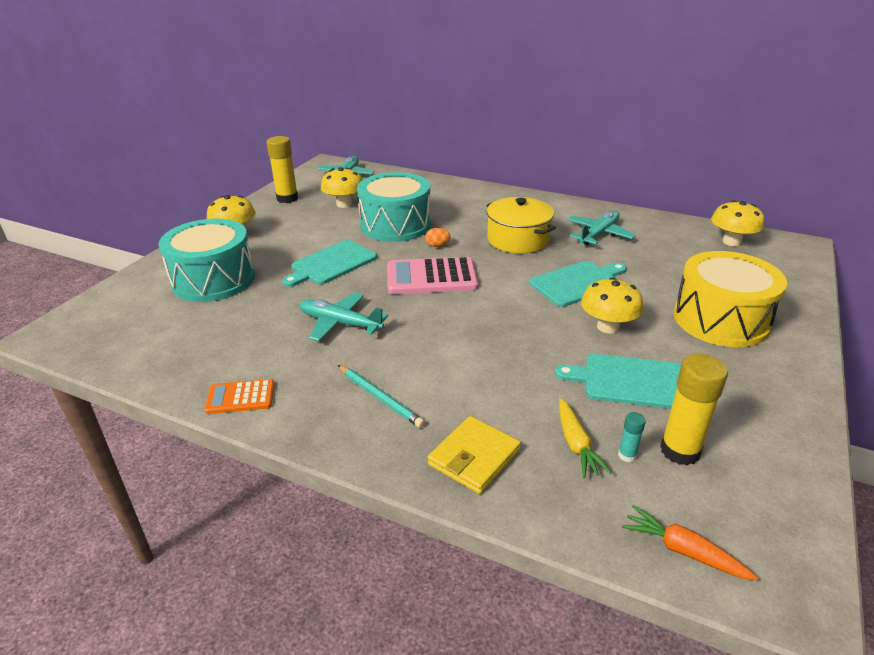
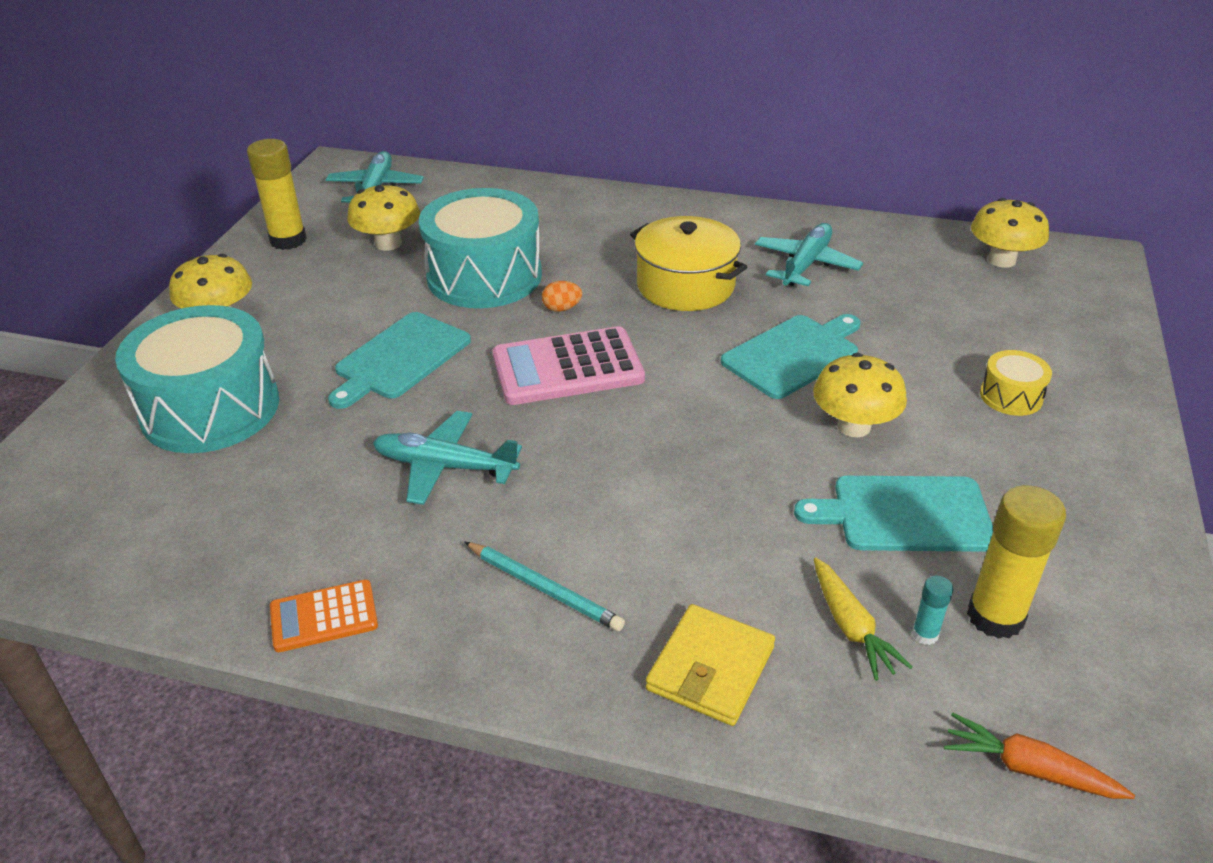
camera: 10 degrees left, 5 degrees up
(721, 319) = (1011, 396): yellow drum -> yellow drum, size x0.45

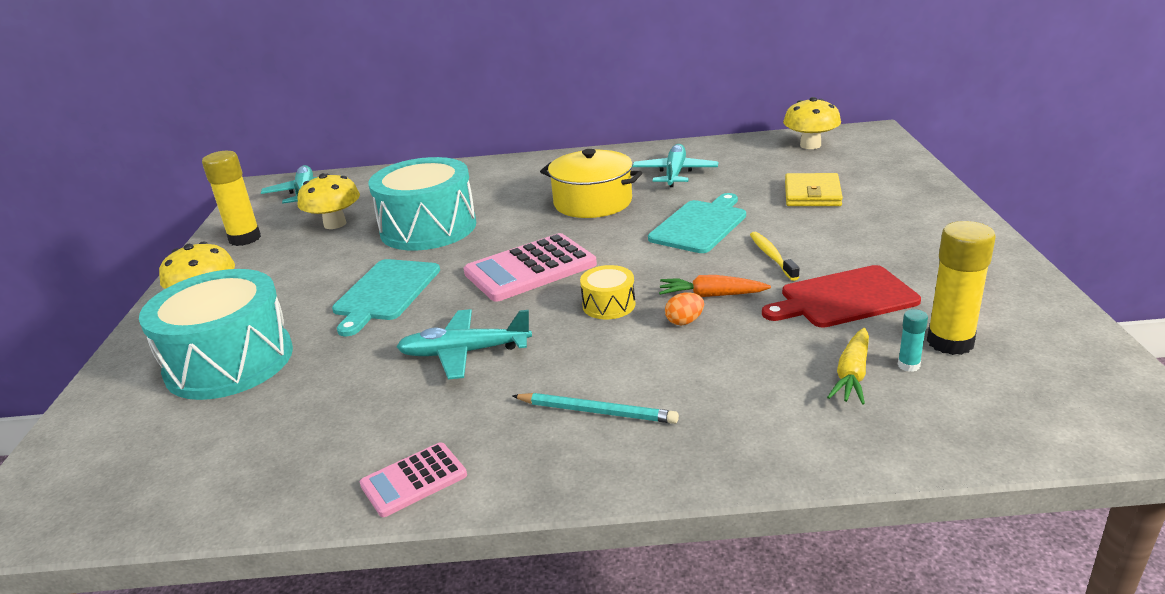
camera: 15 degrees left, 10 degrees down
(324, 617) = (414, 480): orange calculator -> pink calculator
(562, 308) = (504, 235): orange egg -> orange egg (684, 321)
(710, 668) = (764, 429): yellow wallet -> yellow wallet (812, 194)
(851, 627) = (852, 374): yellow carrot -> yellow carrot turned 60 degrees clockwise
(854, 426) = (772, 256): yellow mushroom -> yellow toothbrush
(904, 514) = (843, 298): turquoise cutting board -> red cutting board
(1011, 396) = (869, 216): yellow drum -> yellow drum (608, 305)
(1029, 769) = (1040, 427): orange carrot -> orange carrot (711, 295)

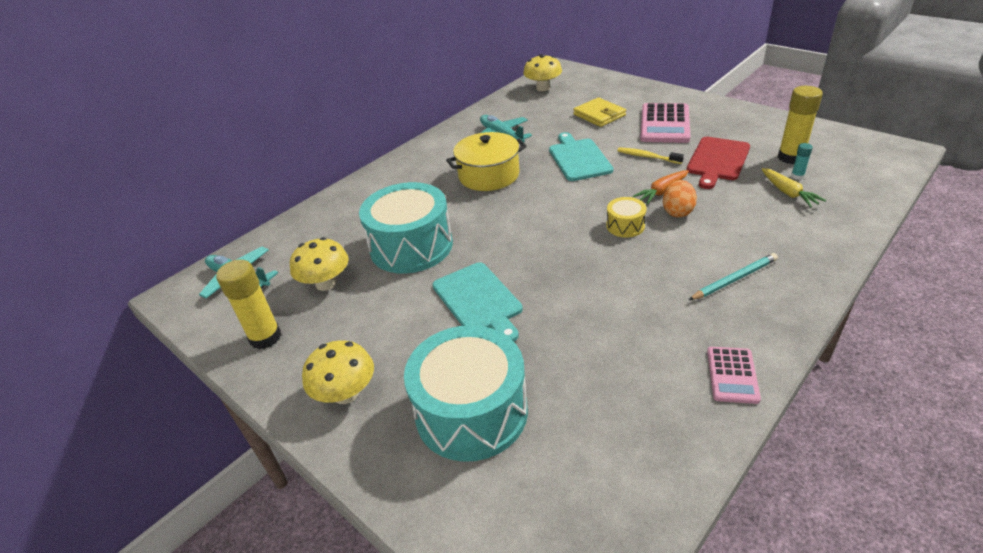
camera: 45 degrees left, 10 degrees up
(465, 352) = (609, 298): turquoise plane -> none
(530, 269) = (539, 232): pink calculator -> pink calculator (664, 124)
(684, 321) = (678, 211): orange egg -> orange egg, size x1.54

